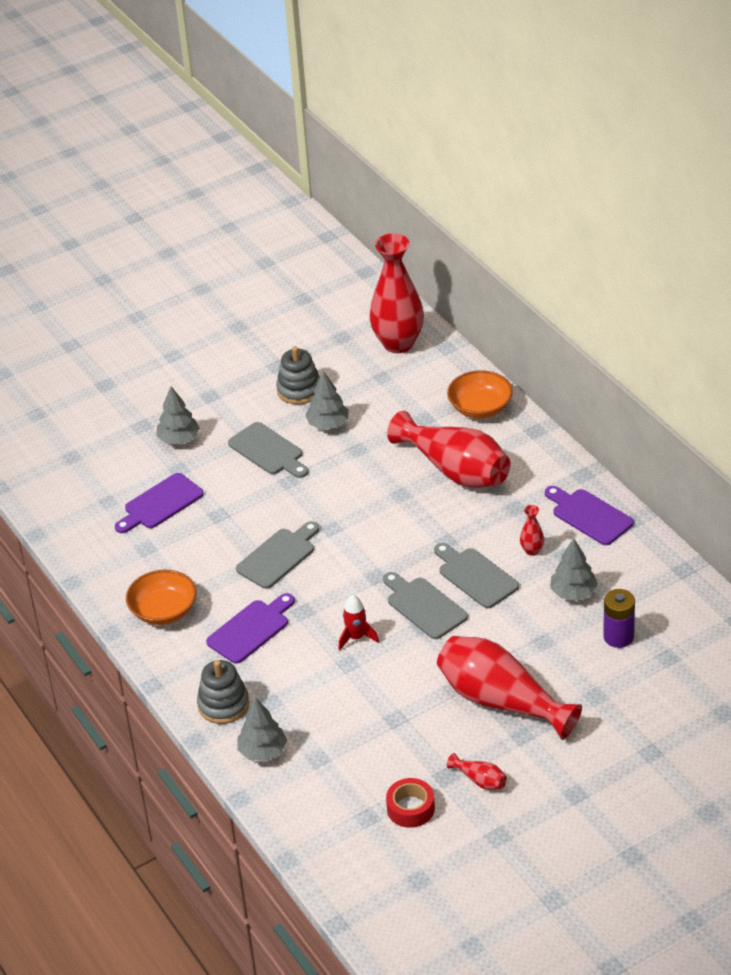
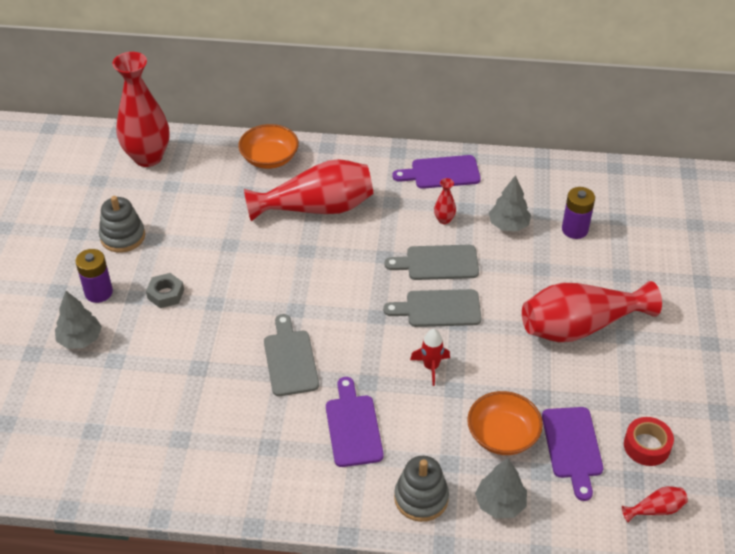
camera: 55 degrees left, 5 degrees up
(160, 504) = (140, 397): purple cutting board -> purple cutting board (572, 447)
(163, 611) = (268, 472): orange bowl -> orange bowl (502, 435)
(231, 417) = (98, 292): none -> purple battery
(268, 451) = (166, 294): grey cutting board -> grey nut
(328, 424) = (181, 243): grey tree -> none
(480, 780) = (651, 387): red vase -> red vase (656, 509)

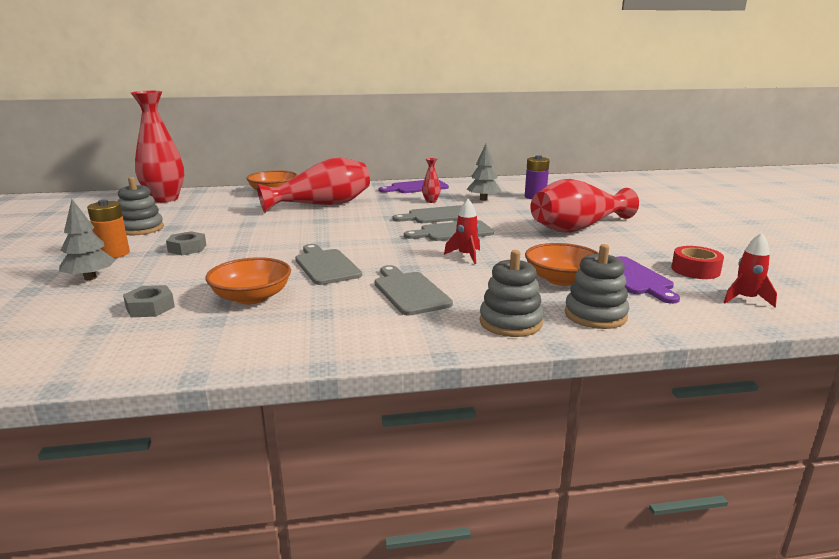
camera: 15 degrees left, 25 degrees down
(98, 292) = (114, 254): purple battery -> orange battery
(130, 405) = (150, 307): none -> grey nut
(214, 406) = (251, 297): none -> orange bowl
(353, 426) = (409, 292): purple cutting board -> grey cutting board
(500, 503) = (595, 315): grey tree -> grey stacking toy
(656, 509) = (745, 299): red vase -> red rocket

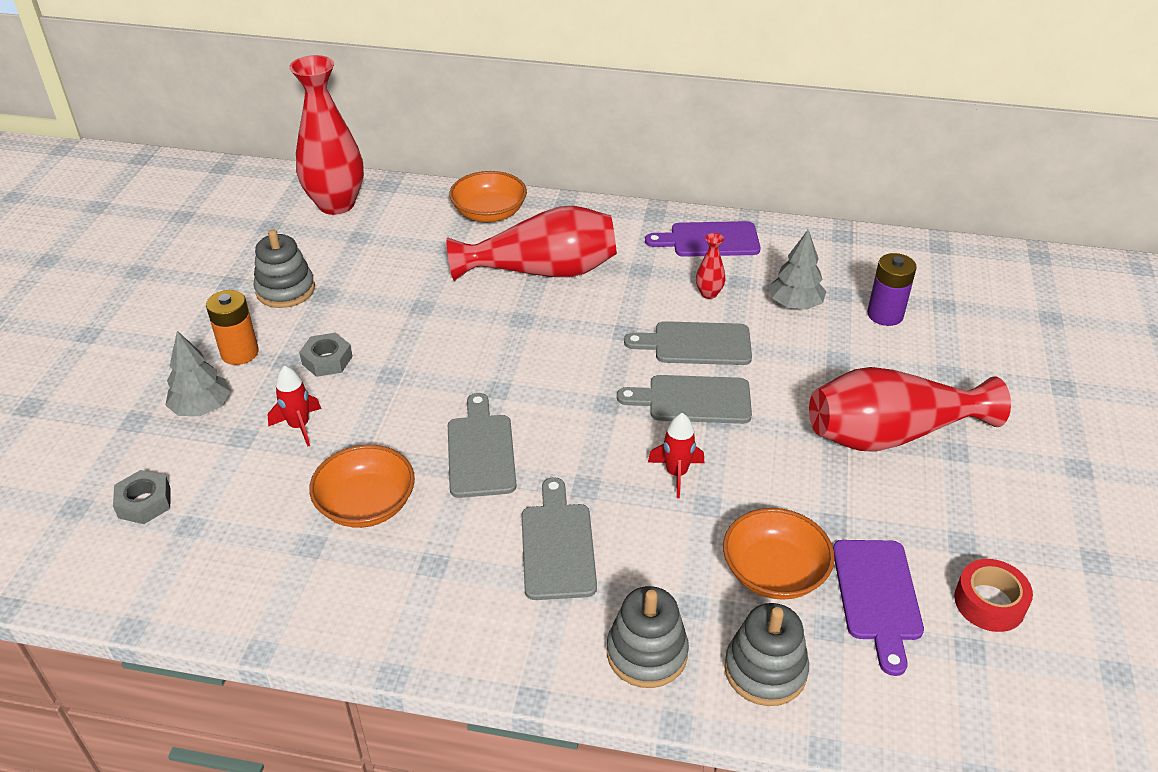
camera: 20 degrees right, 20 degrees up
(150, 307) = (250, 496): grey nut -> grey nut (144, 502)
(745, 299) = (1005, 697): red rocket -> red rocket (299, 426)

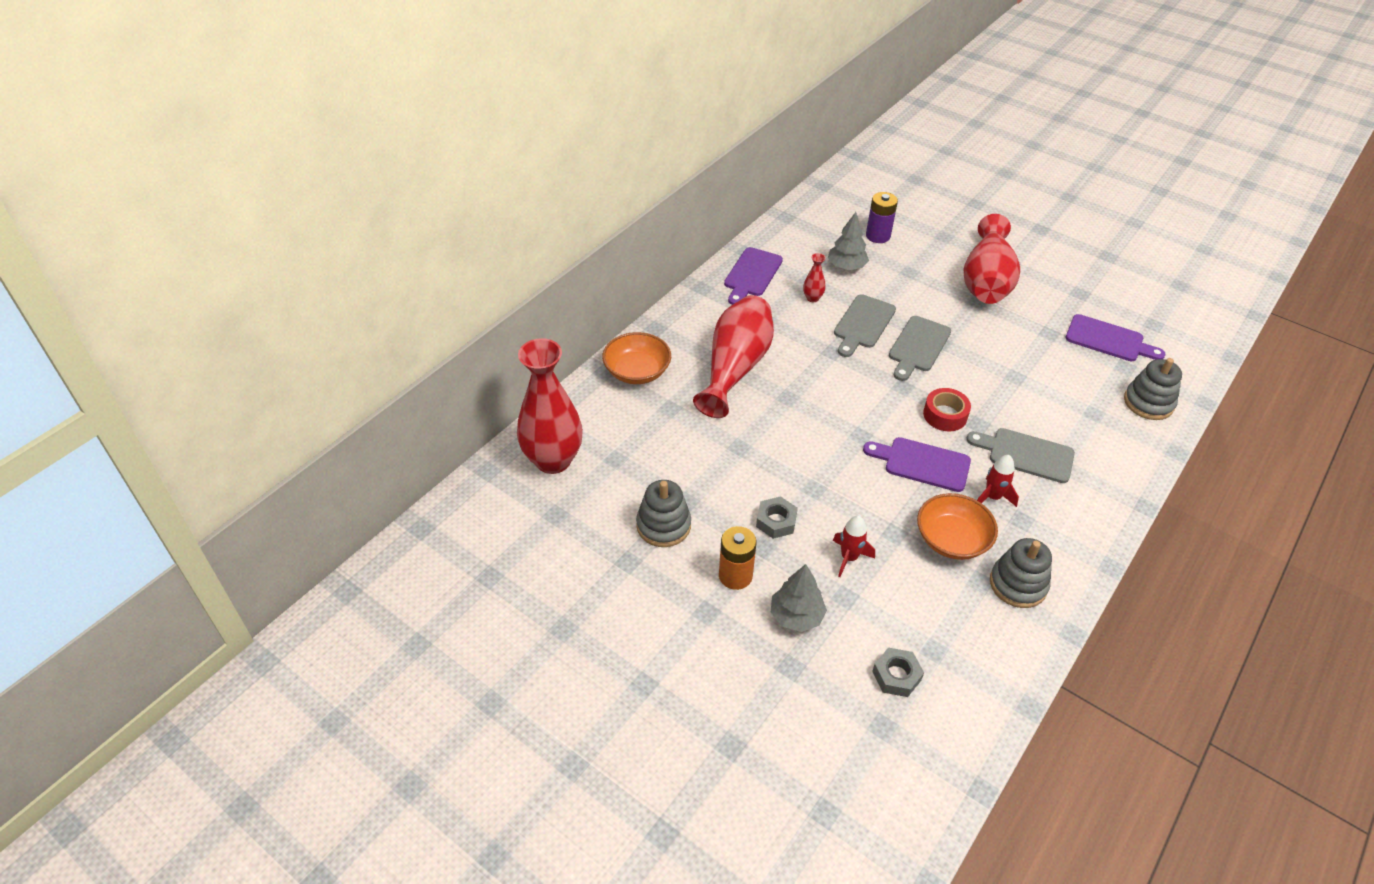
camera: 65 degrees left, 5 degrees up
(480, 451) = (922, 463): grey cutting board -> purple cutting board
(647, 653) = (1124, 445): grey stacking toy -> grey stacking toy (1018, 584)
(676, 473) = (983, 379): red rocket -> red rocket (992, 497)
(774, 572) = (1079, 371): orange bowl -> none
(989, 603) = (1125, 303): red tape -> red tape (945, 415)

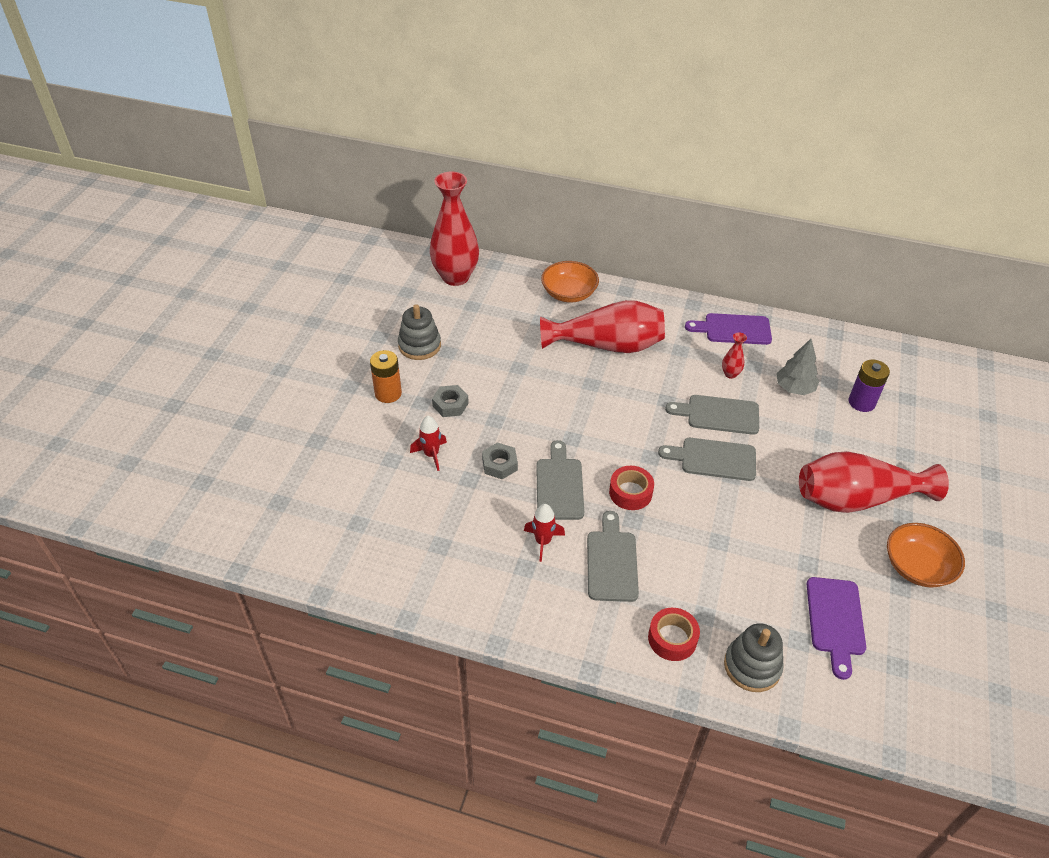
camera: 70 degrees right, 0 degrees up
(796, 616) = (363, 434): grey tree -> none
(896, 676) = (326, 503): grey nut -> grey nut (499, 464)
(922, 463) = (559, 485): purple cutting board -> grey cutting board
(952, 539) = (479, 519): orange bowl -> orange bowl (917, 567)
(1018, 584) = (447, 572): grey stacking toy -> none
(1116, 441) = (672, 638): none -> red tape

